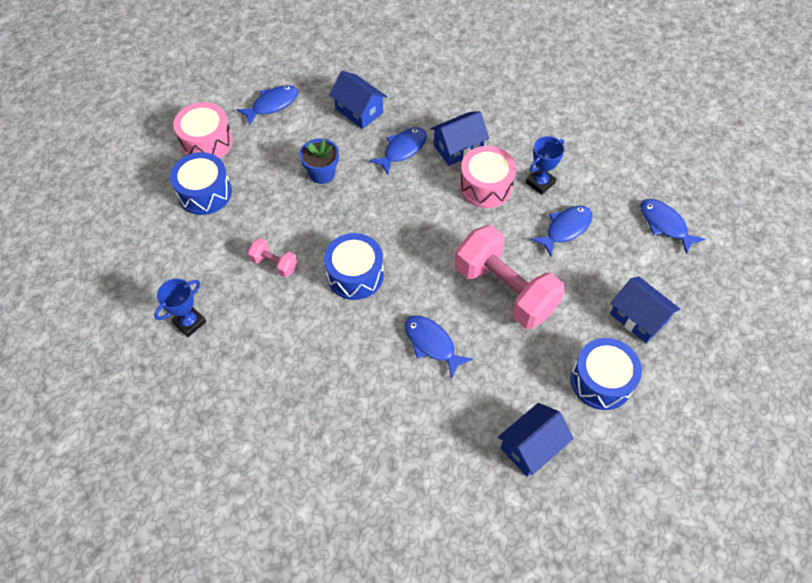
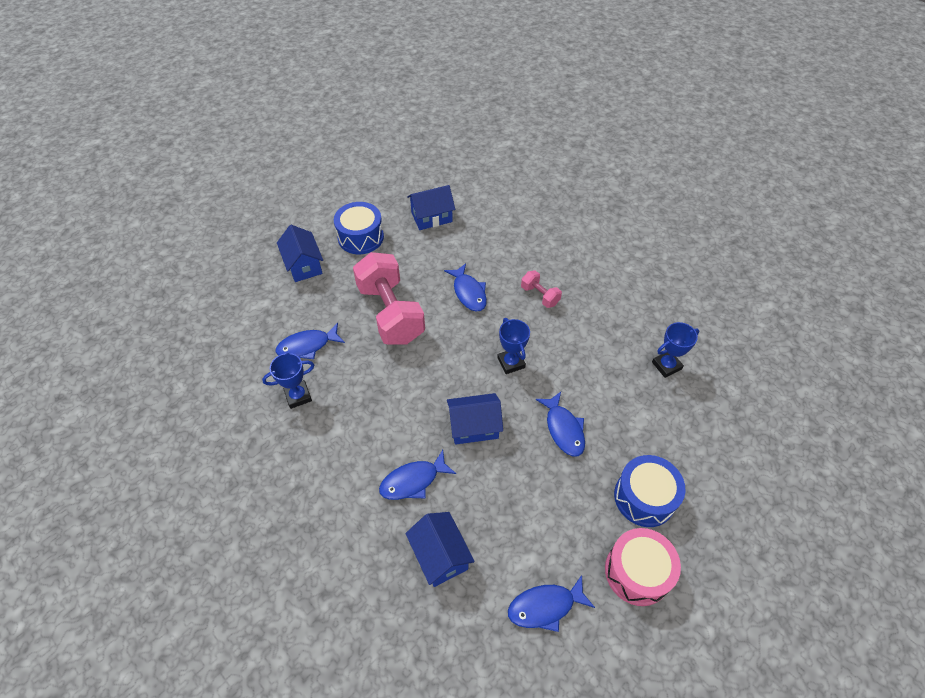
camera: 160 degrees left, 5 degrees down
(274, 264) = (582, 395): pink dumbbell -> pink dumbbell (540, 295)
(322, 173) = (510, 479): blue flower pot -> none
(355, 275) = (511, 363): blue drum -> blue trophy
(458, 148) = (354, 462): blue house -> blue house (474, 426)
(485, 186) = (351, 409): pink drum -> none
(665, 225) = (222, 323): blue fish -> blue fish (563, 429)

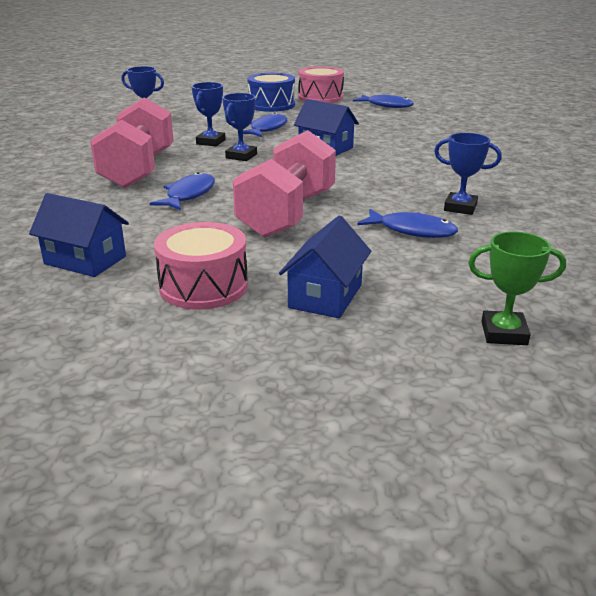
camera: 135 degrees left, 25 degrees down
(211, 292) = (504, 333): none -> green trophy
(360, 237) = (203, 286): blue drum -> pink drum
(413, 481) = (407, 148): blue fish -> none
(440, 555) = (427, 128): blue house -> none
(540, 295) = (138, 170): pink dumbbell -> pink dumbbell, size x2.22
(564, 368) = (211, 142): none -> blue trophy

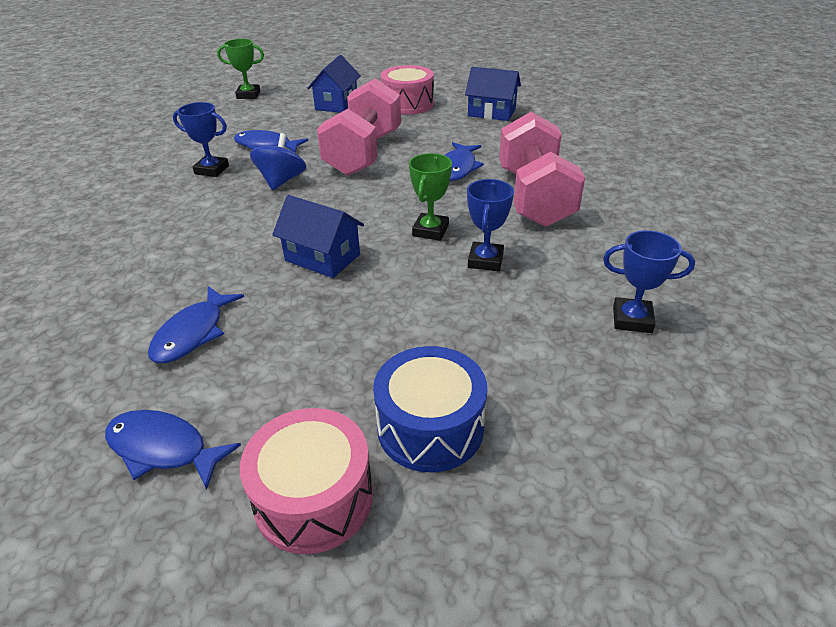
camera: 175 degrees right, 10 degrees up
(241, 156) = (430, 230): blue trophy -> green trophy
(267, 129) = (415, 307): blue fish -> blue fish (193, 333)
(375, 193) = (281, 181): none -> blue spinning top

